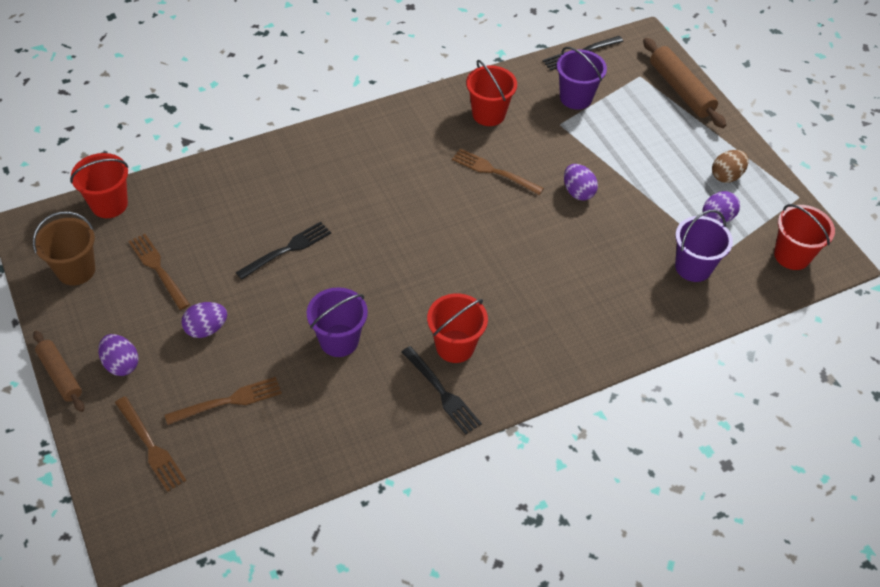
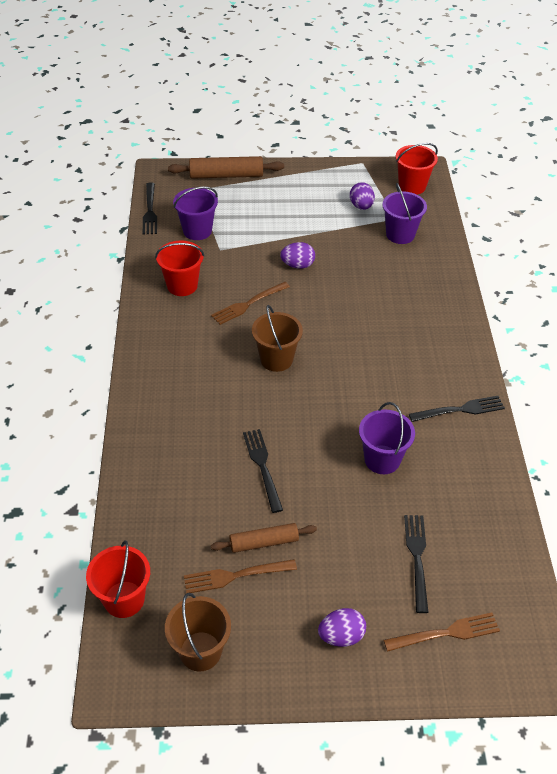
camera: 65 degrees left, 5 degrees down
(60, 375) = (333, 695): brown rolling pin -> brown rolling pin (264, 542)
(206, 329) = (328, 554): purple egg -> none
(228, 401) = (417, 558): brown fork -> black fork
(429, 217) = (276, 359): none -> brown bucket
(455, 346) = (418, 387): red bucket -> none
(726, 176) = (324, 187): brown egg -> none

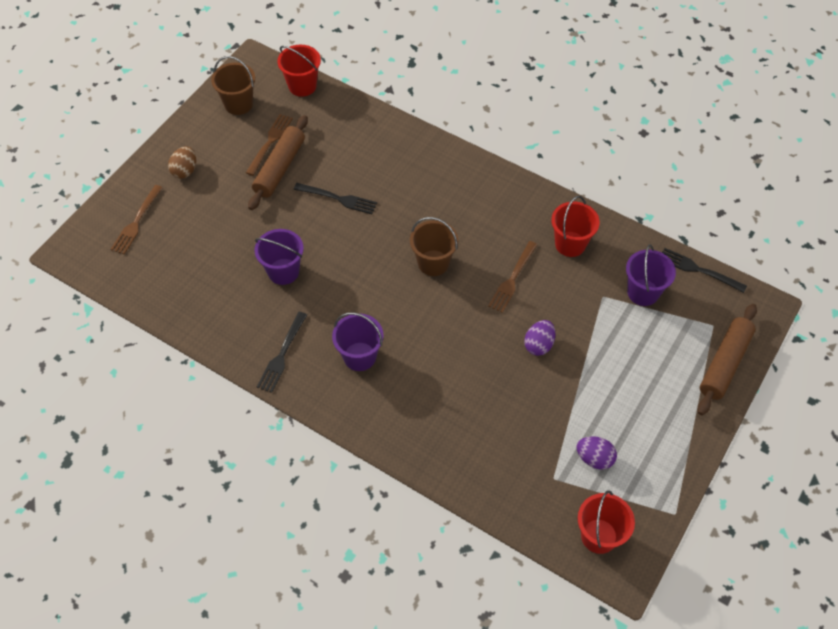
camera: 125 degrees right, 10 degrees up
(248, 304) = (512, 279): brown fork -> brown fork turned 150 degrees counterclockwise
(264, 542) = (279, 168): brown rolling pin -> brown rolling pin, size x1.55
(341, 636) = (185, 170): purple egg -> brown egg
(400, 234) = (525, 464): purple bucket -> purple bucket (359, 356)
(417, 558) = (194, 240): black fork -> none

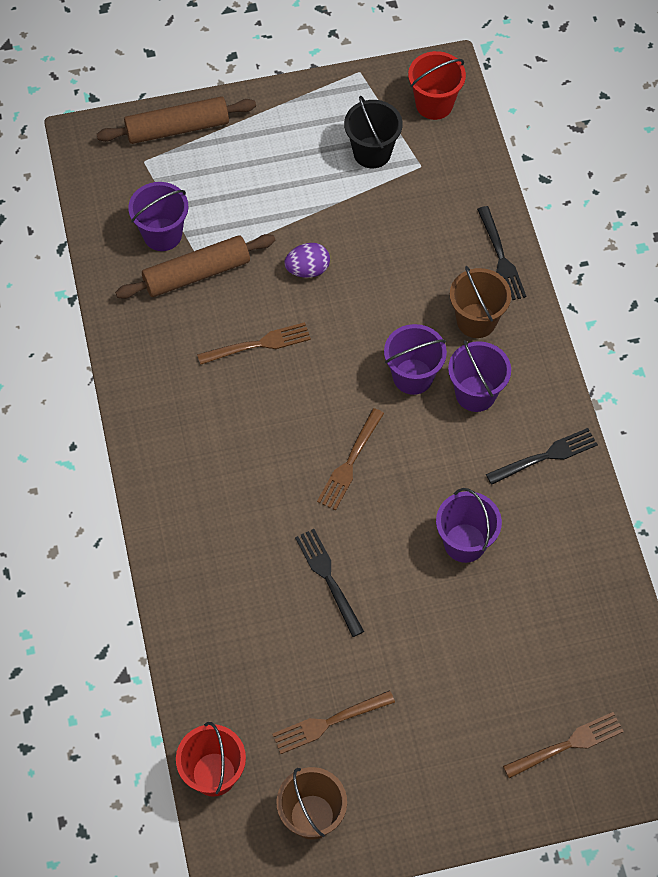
camera: 135 degrees left, 5 degrees up
(185, 170) = (457, 770): brown egg -> none
(279, 168) = (351, 676): brown rolling pin -> brown rolling pin (197, 274)
(390, 260) = (350, 462): none -> brown fork
(406, 335) = (413, 376): none -> purple bucket
(433, 263) = (312, 423): brown bucket -> brown bucket (476, 320)
(570, 244) = (166, 330): red bucket -> none
(594, 458) = (372, 152): purple egg -> black bucket
(698, 270) = (89, 211): black fork -> black fork (501, 257)

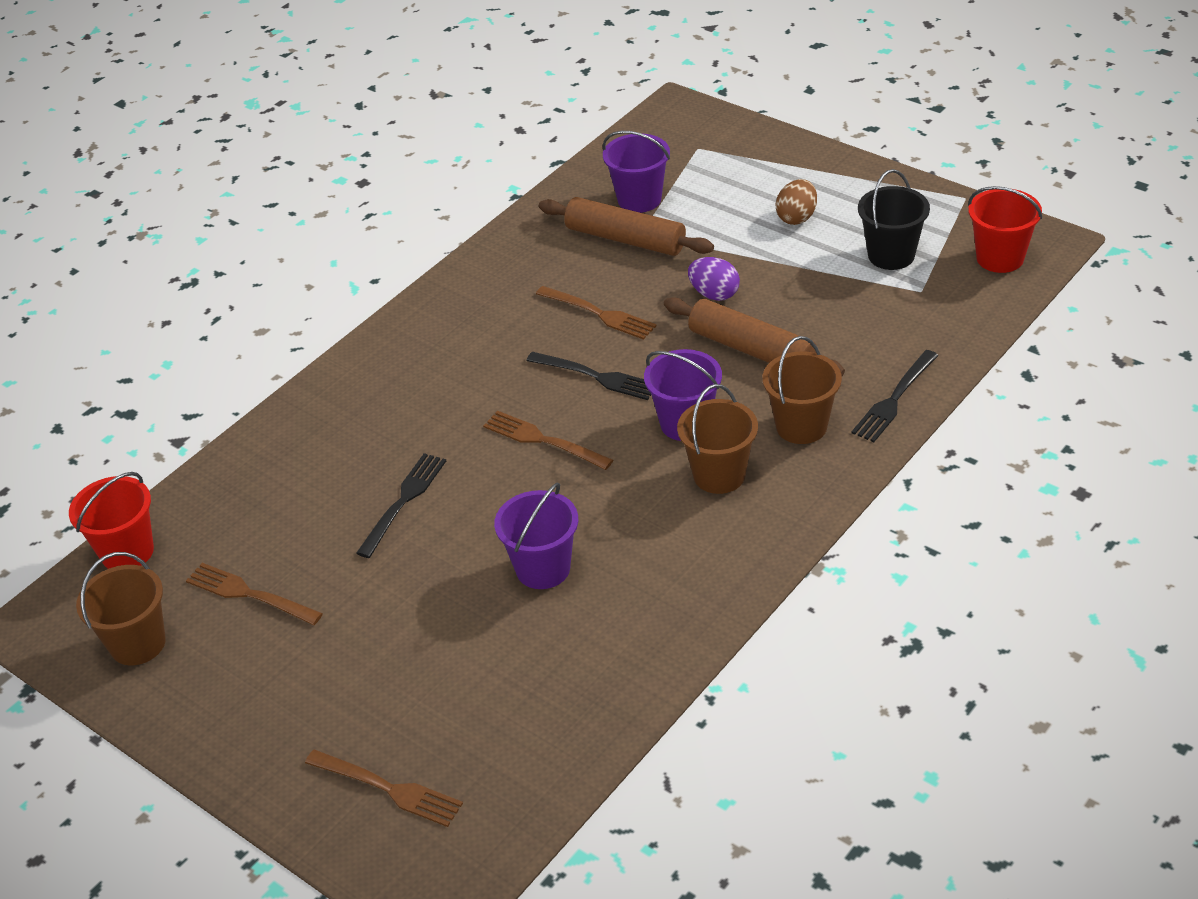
camera: 55 degrees right, 20 degrees down
(177, 128) = (755, 144): brown rolling pin -> brown rolling pin (752, 349)
(280, 168) = (797, 217): none -> brown egg
(350, 462) = (543, 440): brown fork -> brown fork turned 45 degrees clockwise
(475, 393) = (719, 475): purple bucket -> brown bucket
(545, 456) = (708, 566): black fork -> black fork (596, 376)

